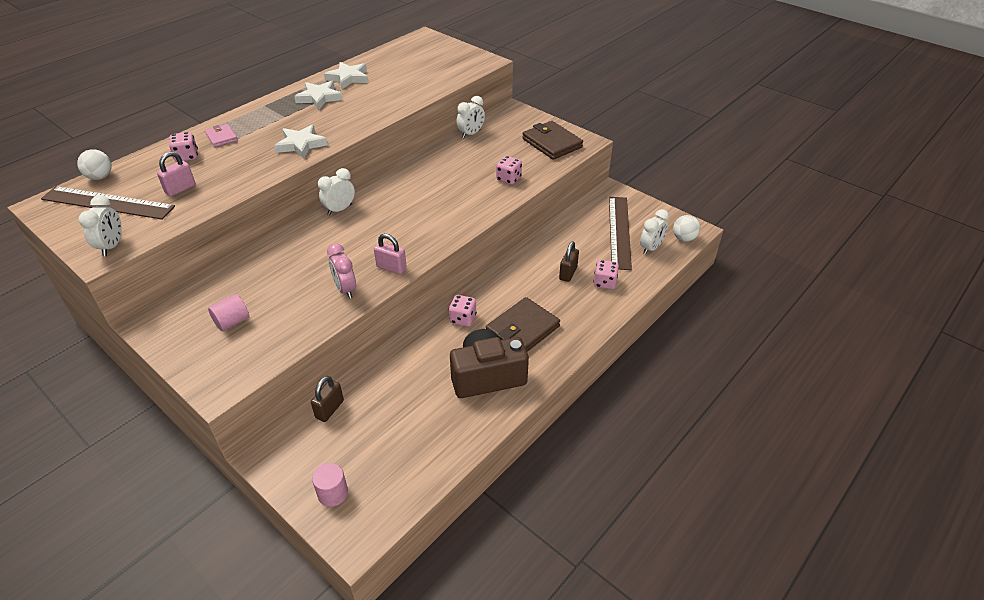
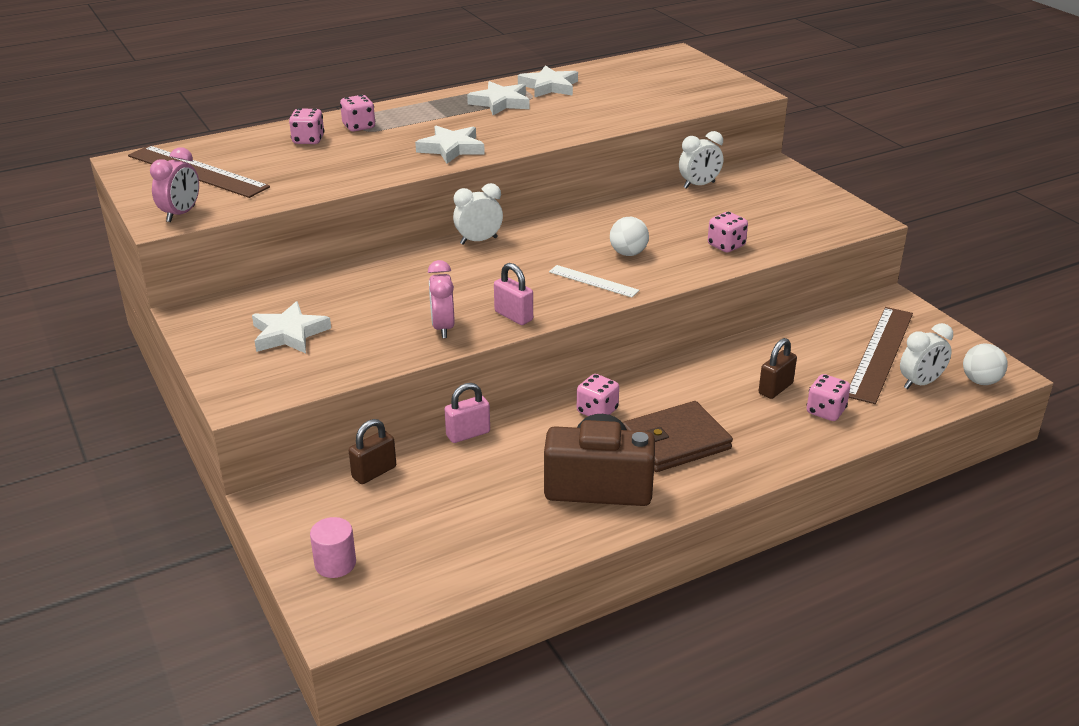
camera: 20 degrees right, 10 degrees down
(100, 177) = (201, 145): white ball -> white ball (628, 253)
(112, 246) = (181, 214): white clock -> pink clock
(180, 189) = (284, 171): pink padlock -> pink padlock (468, 434)
(221, 137) = (359, 127): pink wallet -> pink dice
(232, 322) = (289, 334): pink cylinder -> white star
(434, 226) = (593, 281): none -> white ruler
(552, 143) = (812, 214): brown wallet -> none

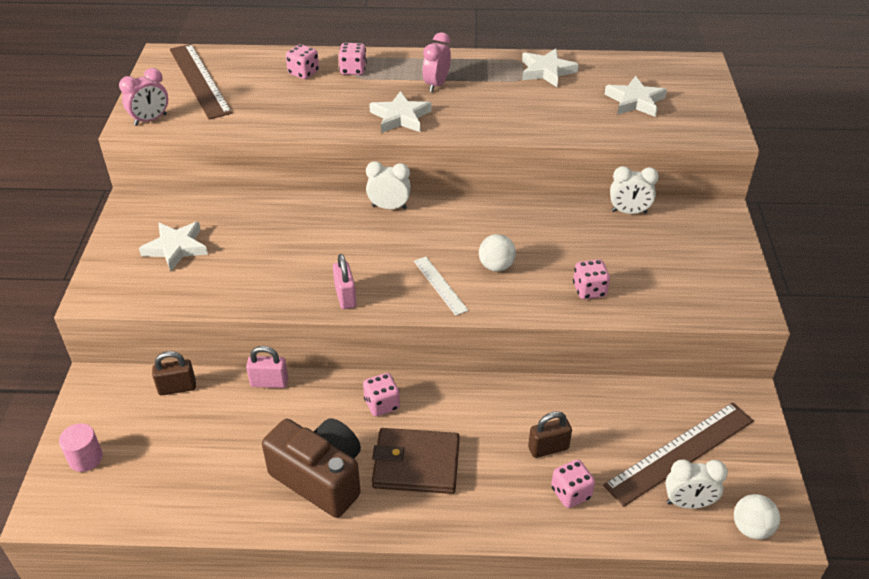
camera: 30 degrees right, 10 degrees up
(443, 328) = (283, 287): pink clock -> pink clock (436, 84)
(500, 102) = (488, 77): white star -> white star (635, 101)

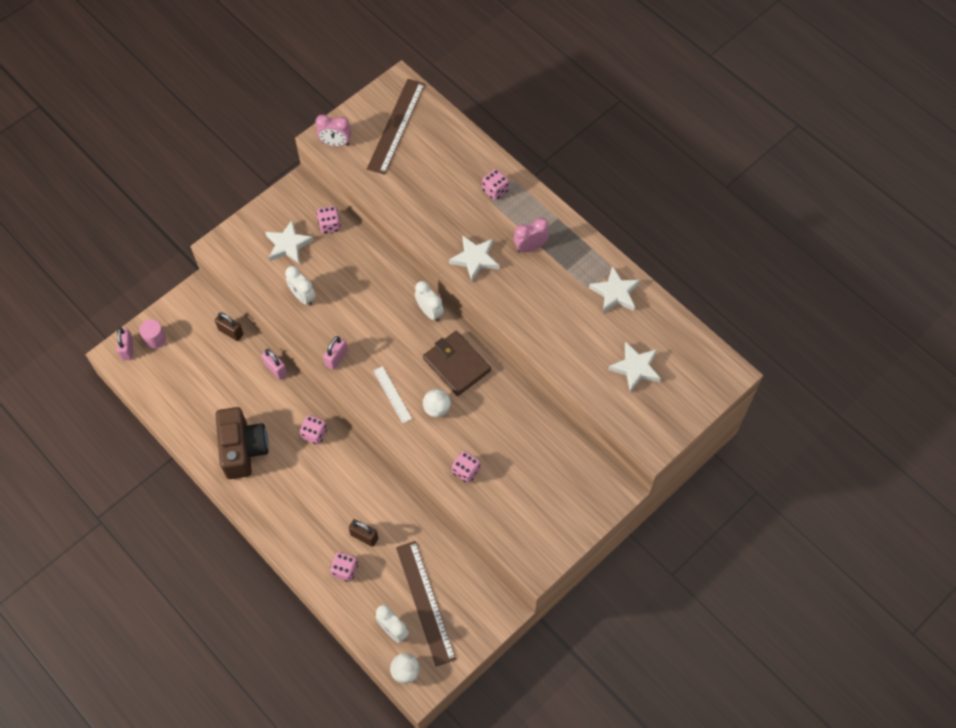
camera: 45 degrees right, 20 degrees up
(57, 493) = (127, 349): none -> pink padlock
(303, 73) = (463, 168): pink dice -> pink dice (330, 225)
(416, 464) = (293, 484): brown wallet -> brown wallet (456, 365)
(440, 285) = (392, 394): white ruler -> white ruler turned 45 degrees counterclockwise
(629, 212) = (562, 439): white clock -> white clock (303, 297)
(680, 452) = (425, 602): brown ruler -> brown ruler turned 60 degrees clockwise

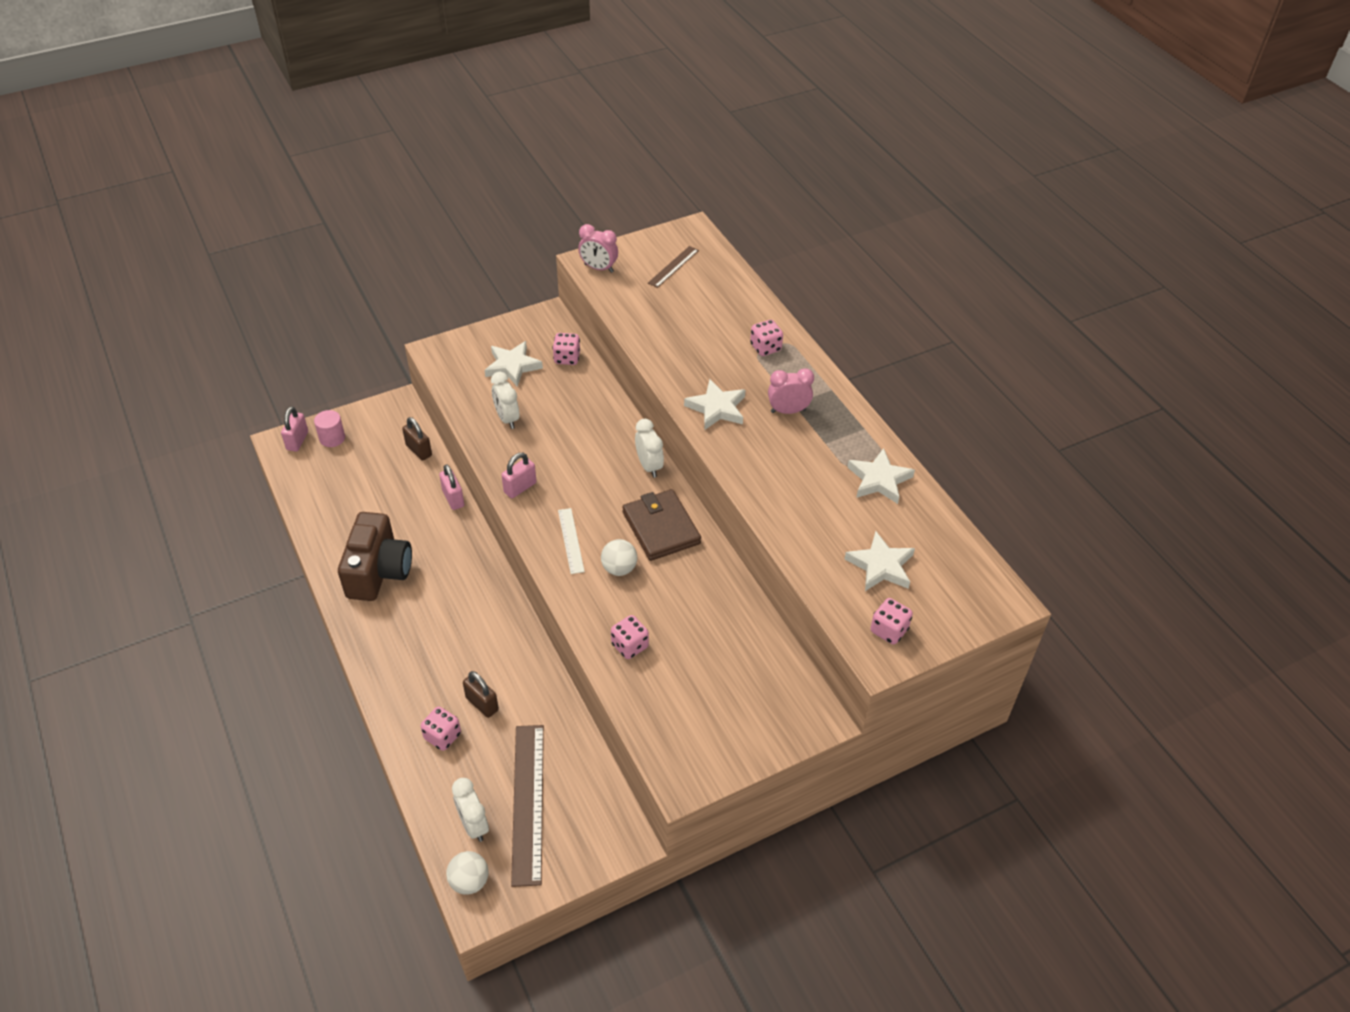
camera: 15 degrees right, 15 degrees down
(314, 434) = (469, 576): pink dice -> pink dice (889, 630)
(396, 126) = (673, 266): brown ruler -> brown ruler, size x0.53

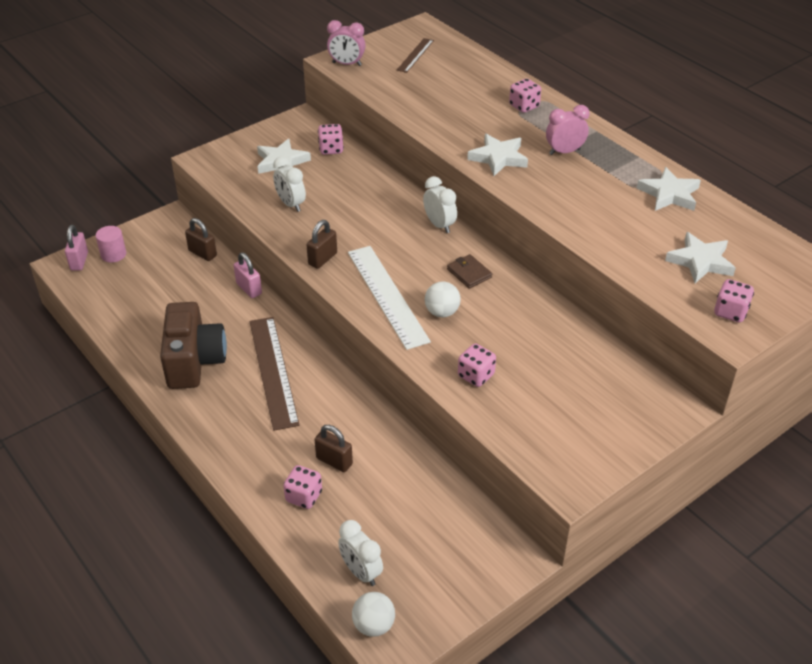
camera: 10 degrees left, 5 degrees down
(520, 487) = (322, 259): pink padlock -> brown padlock
(528, 802) = (409, 542): brown ruler -> brown ruler (273, 371)
(570, 540) = (387, 296): white ruler -> white ruler, size x1.89
(661, 528) = (469, 273): brown wallet -> brown wallet, size x0.54

